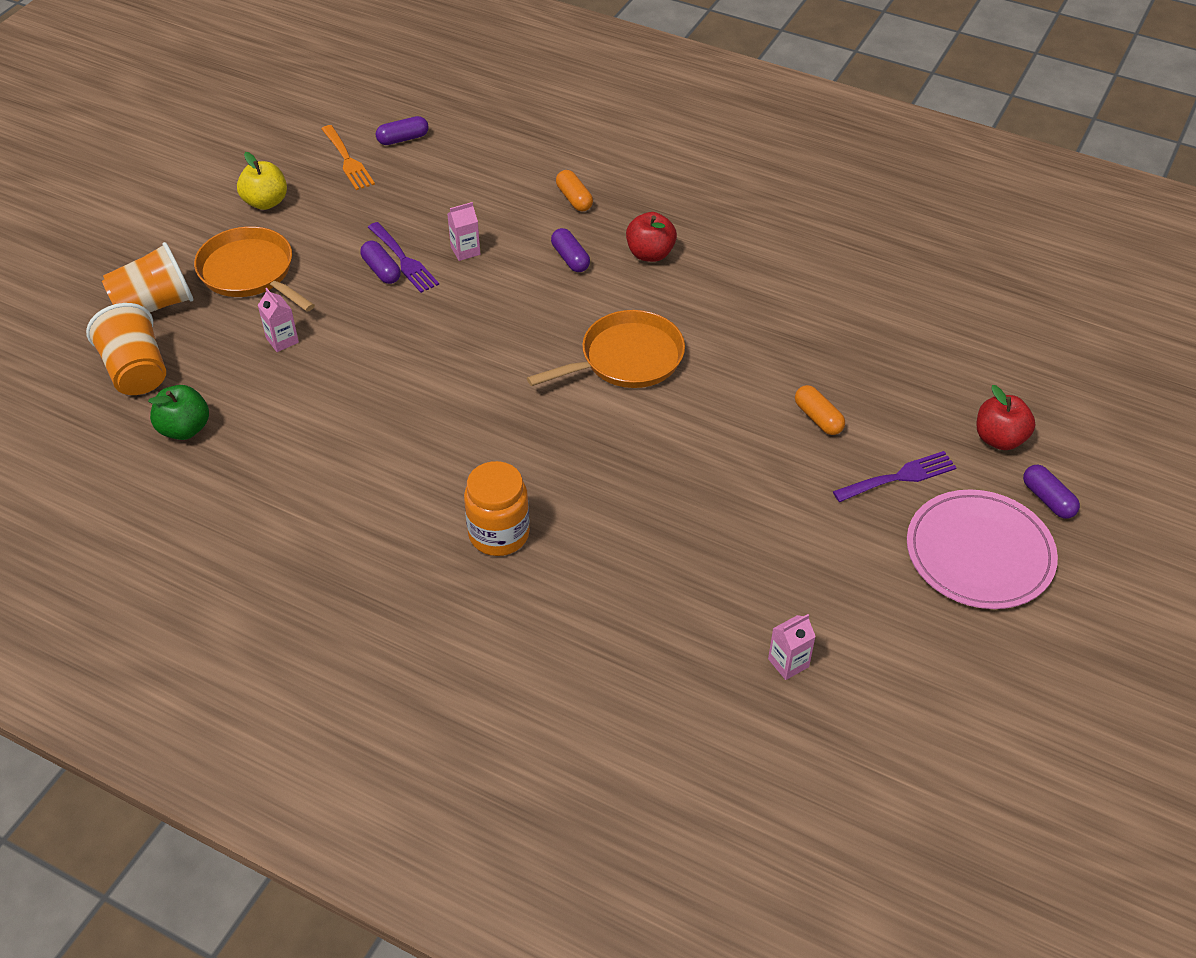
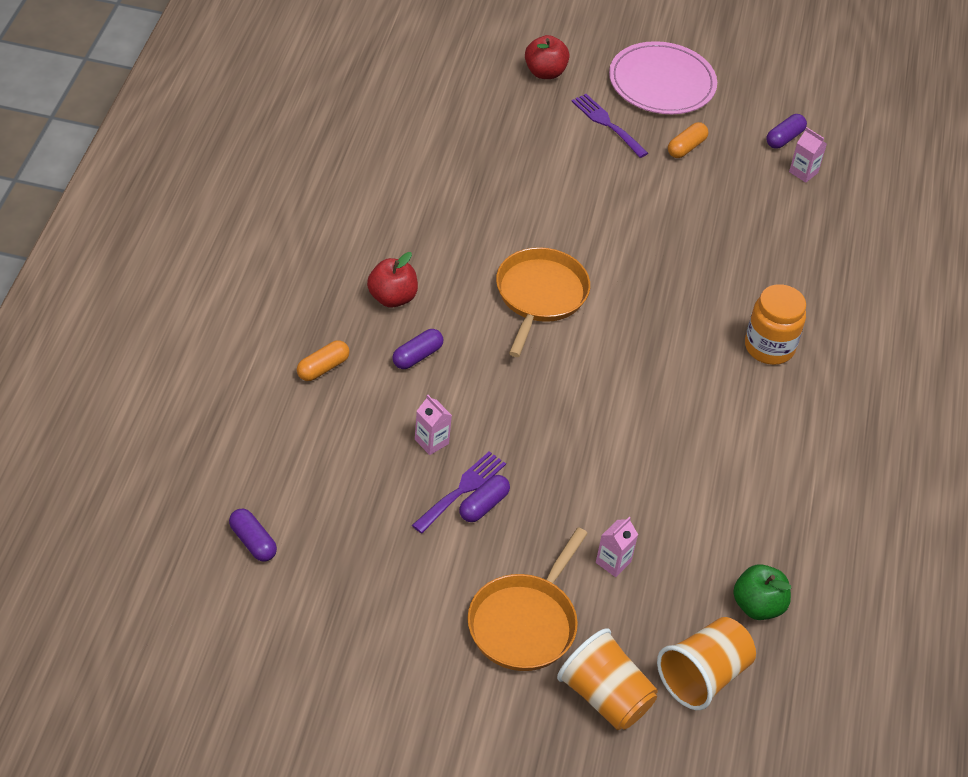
camera: 110 degrees left, 0 degrees up
(266, 202) = (404, 646): yellow apple -> none
(348, 160) = (307, 586): orange fork -> none
(627, 358) = (540, 296): orange pan -> orange pan turned 60 degrees clockwise
(818, 418) = (563, 171): orange capsule -> orange capsule (686, 147)
(1048, 499) = (595, 49): purple capsule -> purple capsule (784, 138)

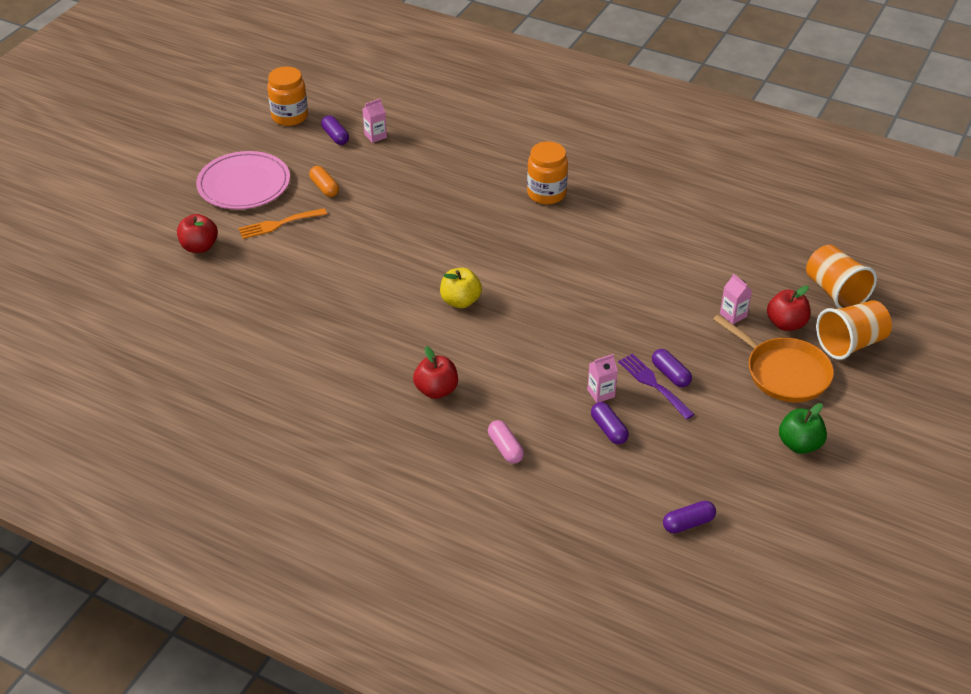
camera: 70 degrees left, 5 degrees down
(323, 368) = (505, 448): orange capsule -> pink capsule
(417, 356) = (507, 386): purple capsule -> purple capsule (609, 429)
(540, 296) = (460, 301): orange pan -> yellow apple
(607, 124) = (279, 224): purple fork -> orange fork
(617, 621) = (786, 324): none -> red apple
(757, 606) = (778, 253): green apple -> green apple (799, 444)
(801, 93) = (290, 116): none -> orange jar

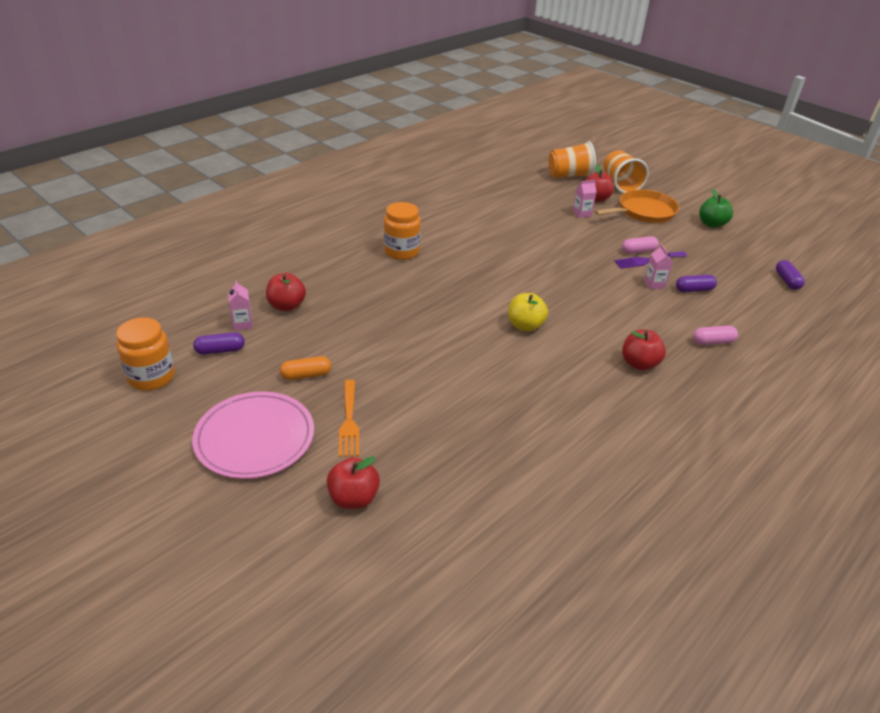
camera: 75 degrees left, 5 degrees down
(413, 150) = (287, 306): none -> red apple
(670, 374) = (638, 251): purple capsule -> pink capsule

